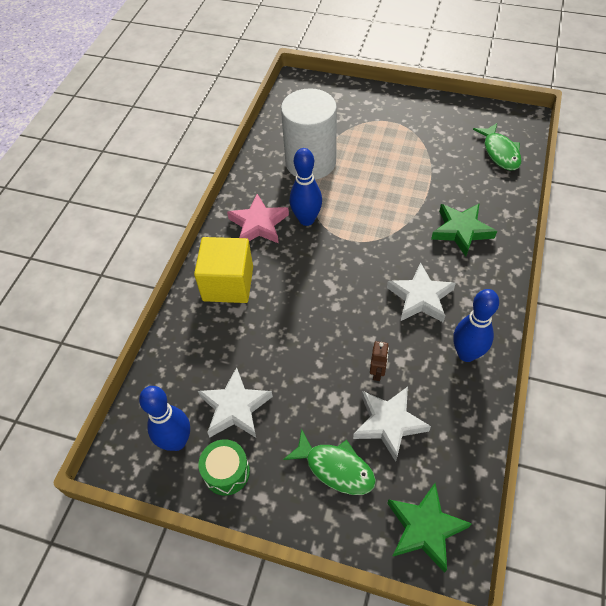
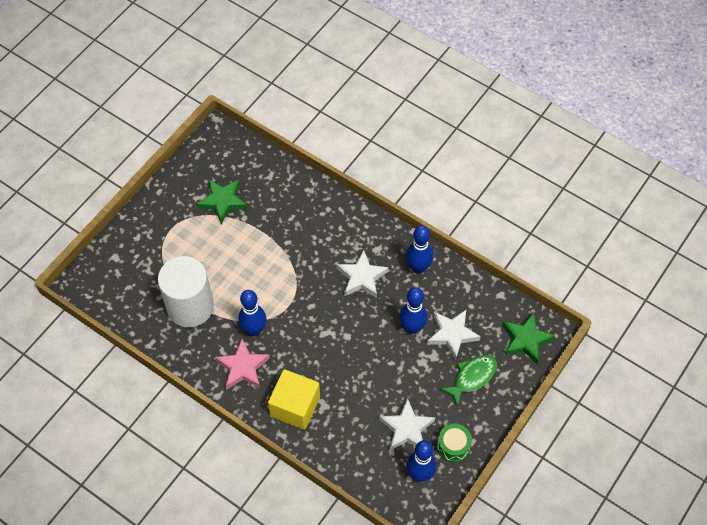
camera: 75 degrees left, 5 degrees up
(377, 372) = (412, 327): brown robot -> blue bowling pin
(461, 231) = (313, 226): green star -> green star (223, 201)
(500, 152) = (246, 166): green fish -> none

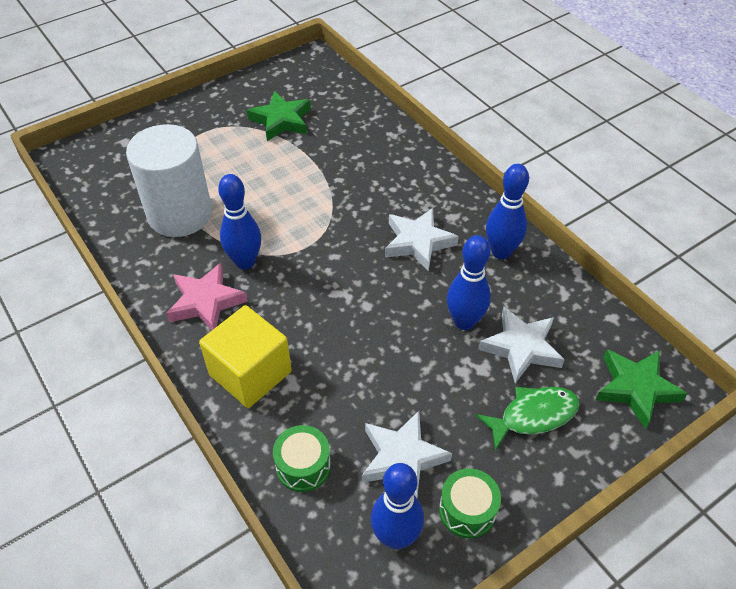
camera: 20 degrees right, 10 degrees down
(352, 453) = (303, 466): none -> green drum

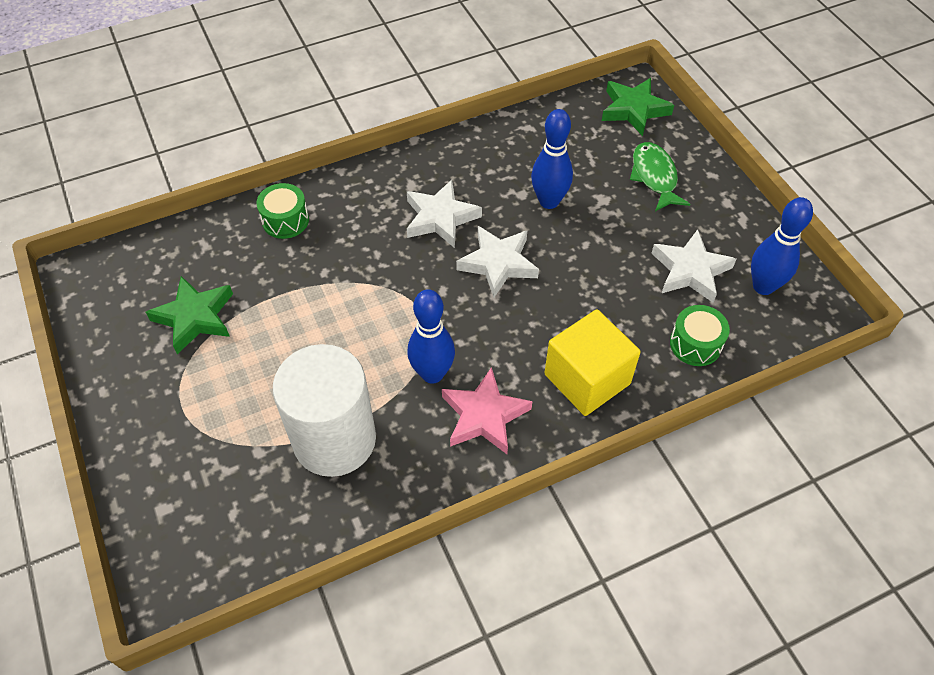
camera: 80 degrees left, 5 degrees up
(467, 510) = (740, 236): green drum -> green drum (285, 220)
(501, 252) = (468, 158): blue bowling pin -> none
(521, 347) = (584, 169): white star -> white star (498, 264)

